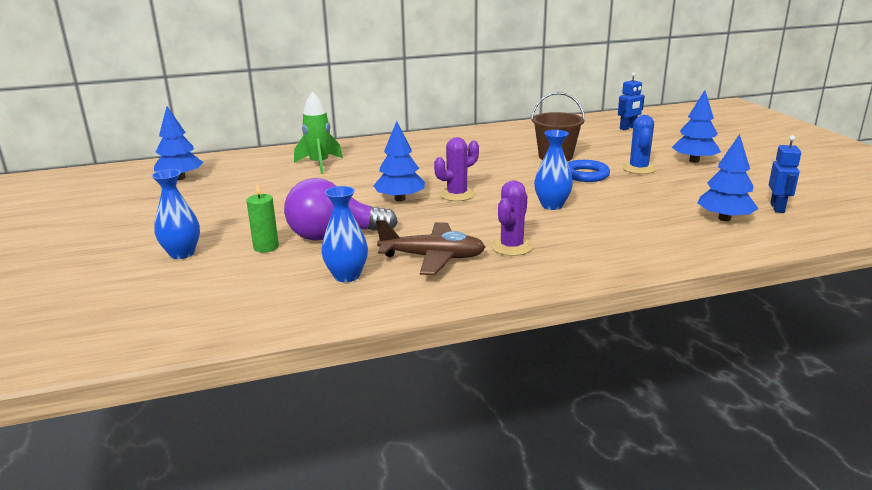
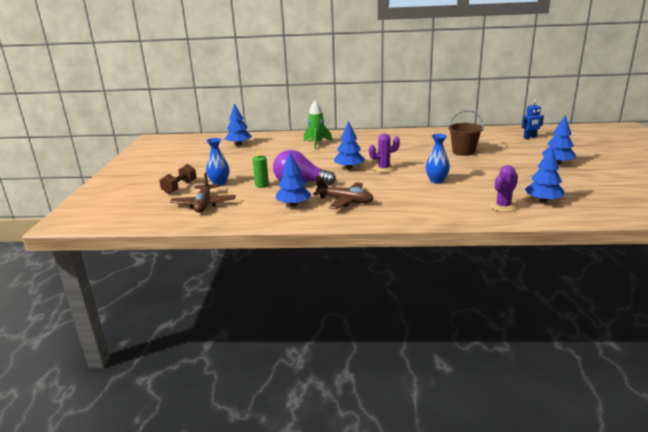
camera: 20 degrees right, 0 degrees up
(104, 271) = (180, 187): none -> brown dumbbell
(172, 299) = (204, 204): none -> brown plane
(347, 276) = (293, 204): blue vase -> blue tree
(511, 246) = (394, 201): purple cactus -> purple cactus (503, 206)
(585, 175) = (474, 165): blue ring -> none
(638, 168) = (513, 164): blue cactus -> none
(777, 208) = (587, 198): blue robot -> none

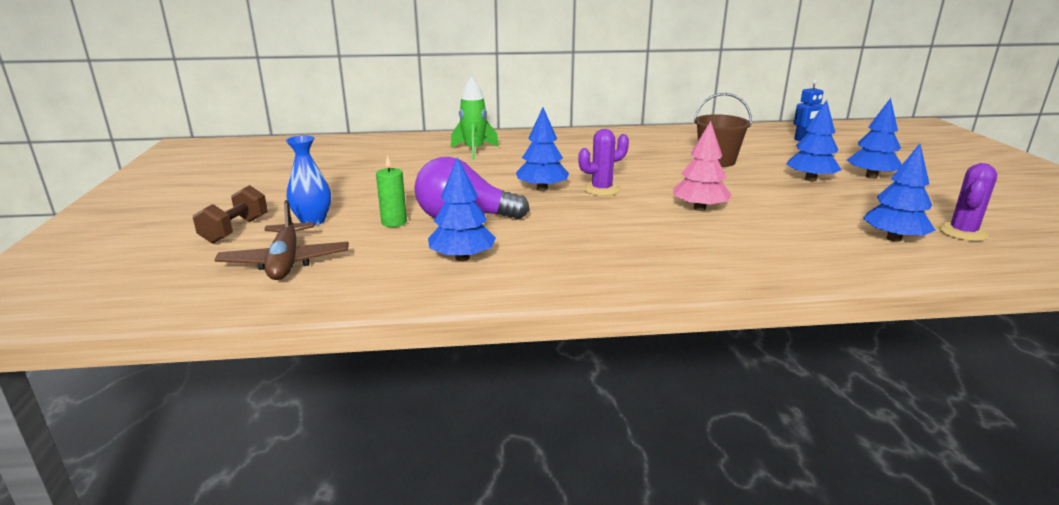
camera: 10 degrees left, 0 degrees up
(239, 144) = (340, 153): blue tree -> blue tree (810, 179)
(345, 201) = (556, 248): brown plane -> none
(436, 181) = (699, 208): blue vase -> pink tree
(503, 206) = (836, 250): purple cactus -> purple cactus (962, 232)

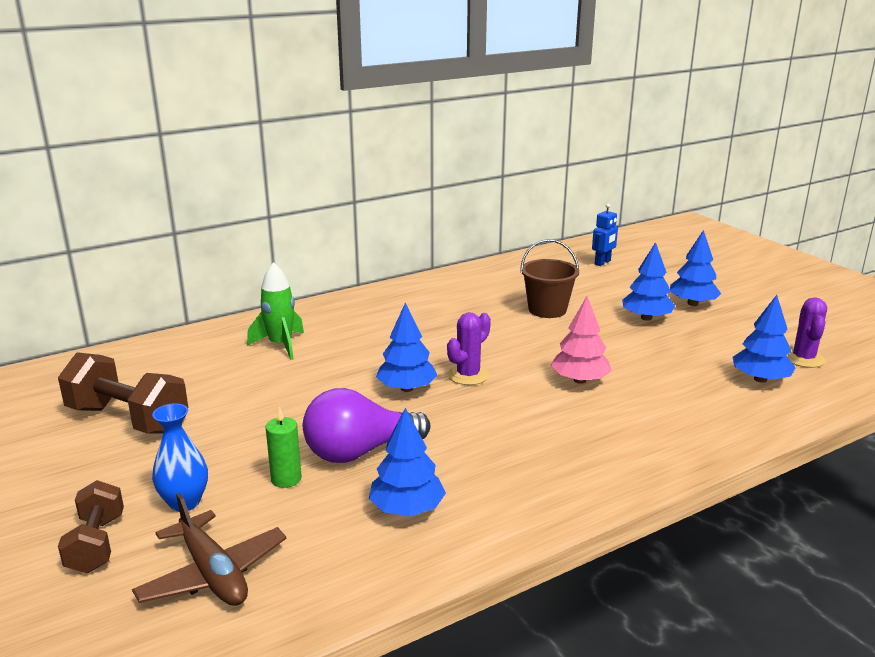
camera: 25 degrees left, 0 degrees up
(328, 172) = (128, 419): none -> brown dumbbell

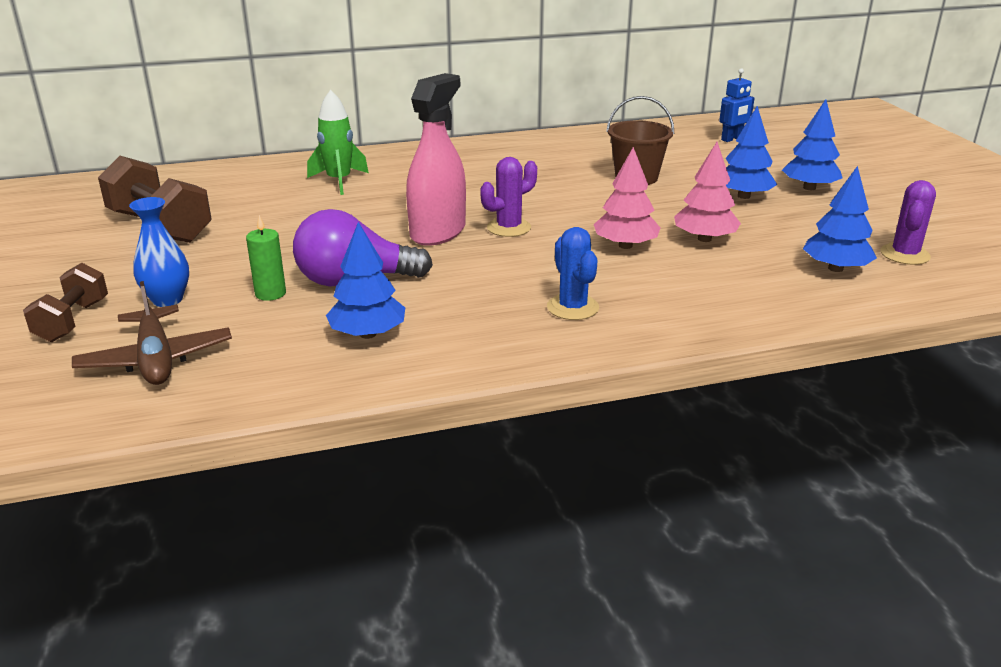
camera: 15 degrees right, 5 degrees up
(406, 388) = (438, 232): blue tree -> pink spray bottle
(573, 450) = (572, 307): none -> blue cactus
(640, 364) = (704, 239): none -> pink tree

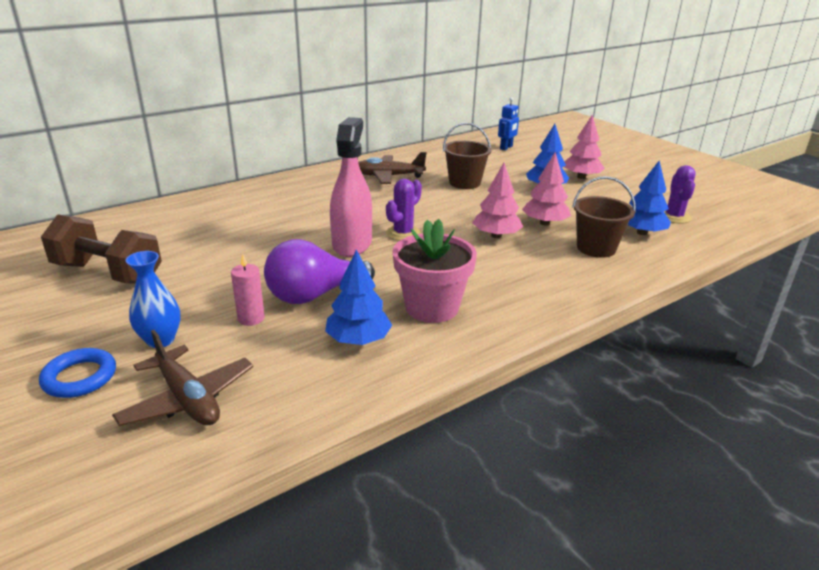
camera: 20 degrees left, 0 degrees up
(72, 321) = (80, 377): brown dumbbell -> blue ring
(270, 293) = (251, 318): green candle -> pink candle
(339, 181) = (242, 212): green rocket -> none
(477, 314) = (432, 307): none -> pink flower pot
(543, 159) = (388, 176): none -> brown plane
(572, 307) = (496, 290): blue cactus -> none
(750, 278) = (596, 248): none -> brown bucket
(809, 188) = (581, 177): blue tree -> pink tree

